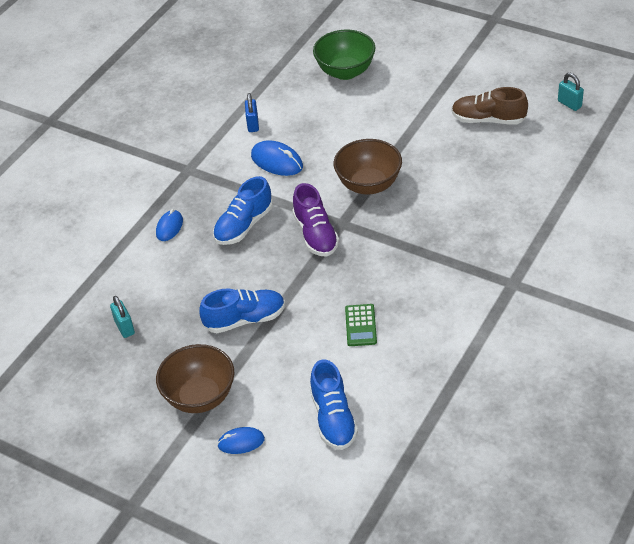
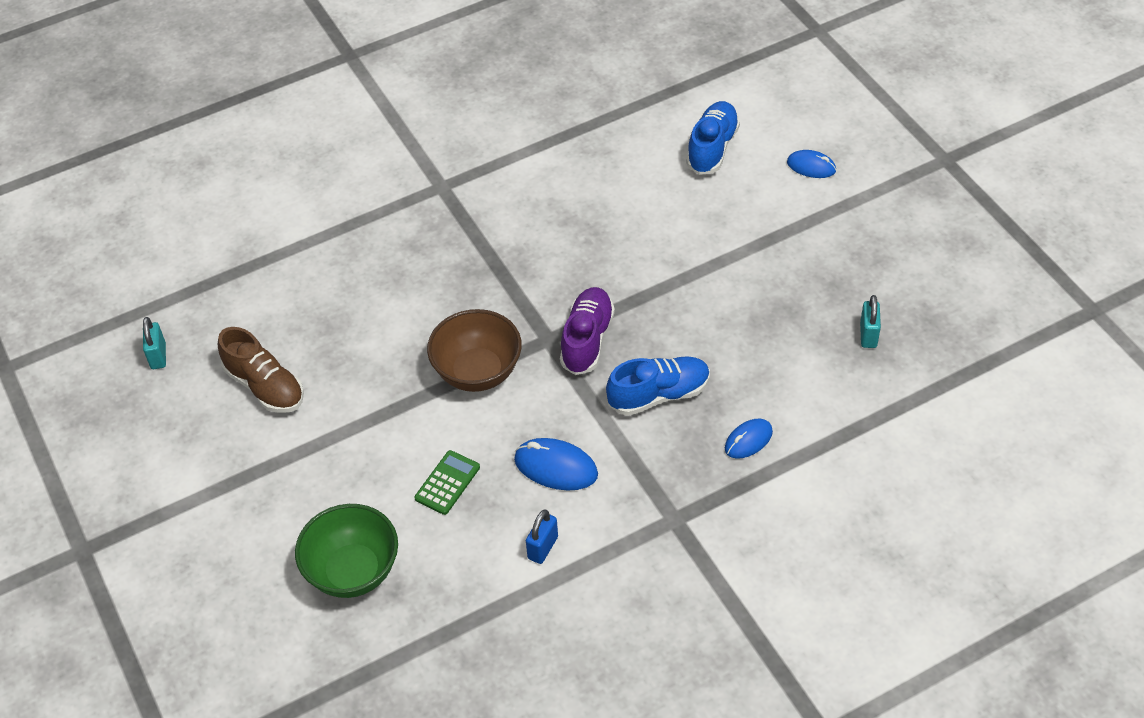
camera: 150 degrees left, 5 degrees up
(200, 397) = (826, 224): brown bowl -> none
(245, 319) = (732, 280): blue shoe -> none
(277, 161) = (556, 467): blue mouse -> blue mouse turned 45 degrees counterclockwise
(360, 325) = (621, 217): green calculator -> green calculator (447, 483)

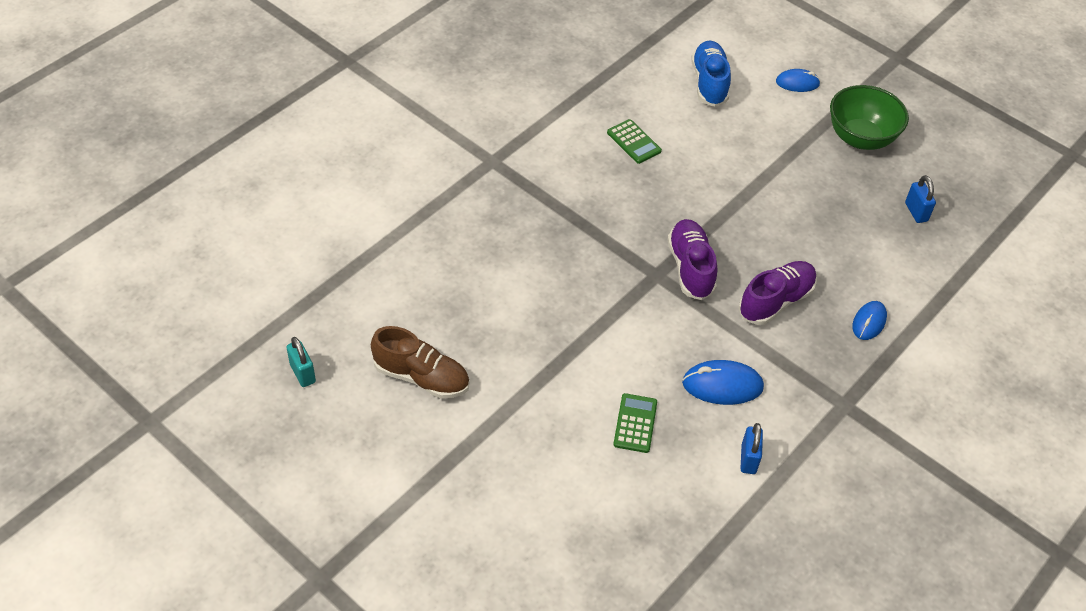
camera: 25 degrees left, 0 degrees up
(353, 571) = (592, 527): green bowl -> green bowl (860, 138)
(477, 372) = (610, 318): brown bowl -> none
(597, 196) = (633, 142): none -> green calculator
(659, 395) = (776, 301): blue shoe -> purple shoe
(868, 335) = (916, 212): turquoise padlock -> blue padlock

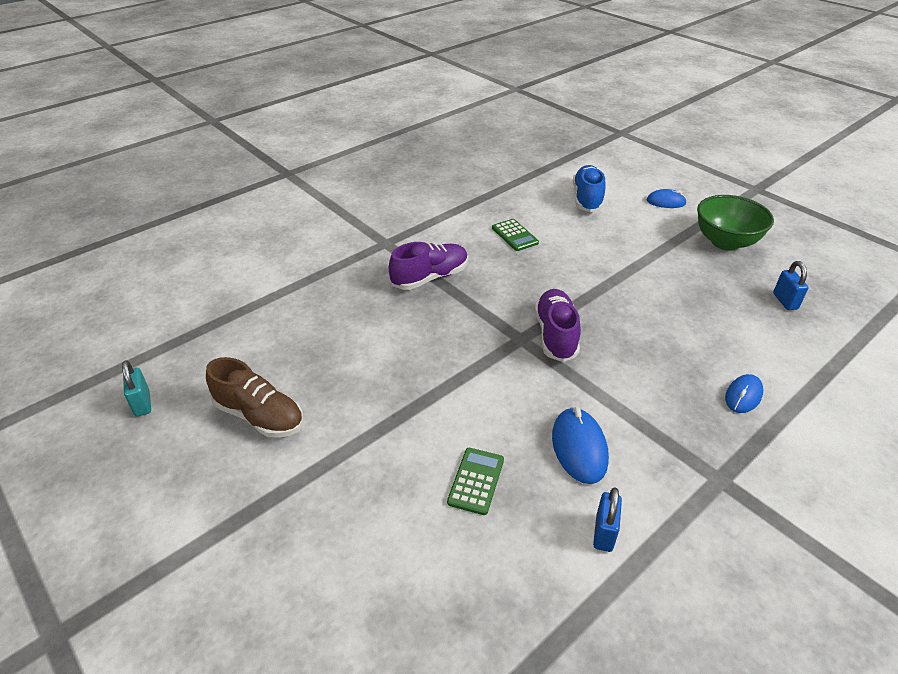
camera: 10 degrees right, 10 degrees down
(722, 385) = (579, 448): blue mouse -> blue mouse turned 75 degrees clockwise
(776, 301) = (642, 369): purple shoe -> purple shoe (430, 277)

